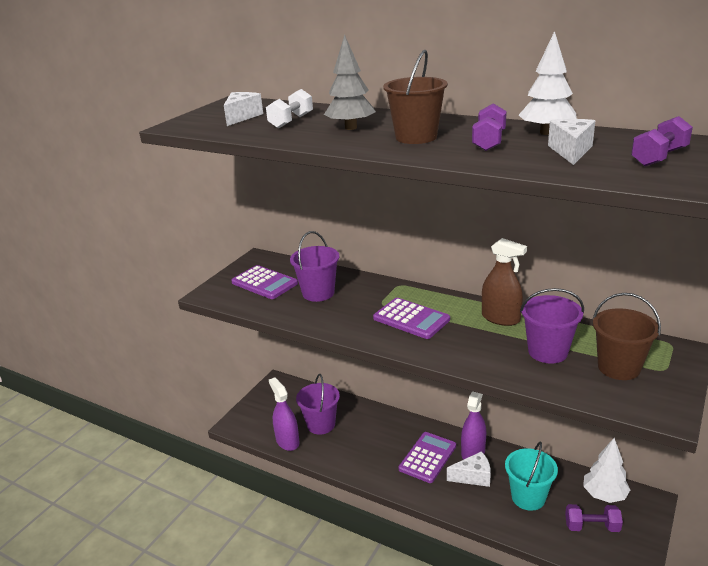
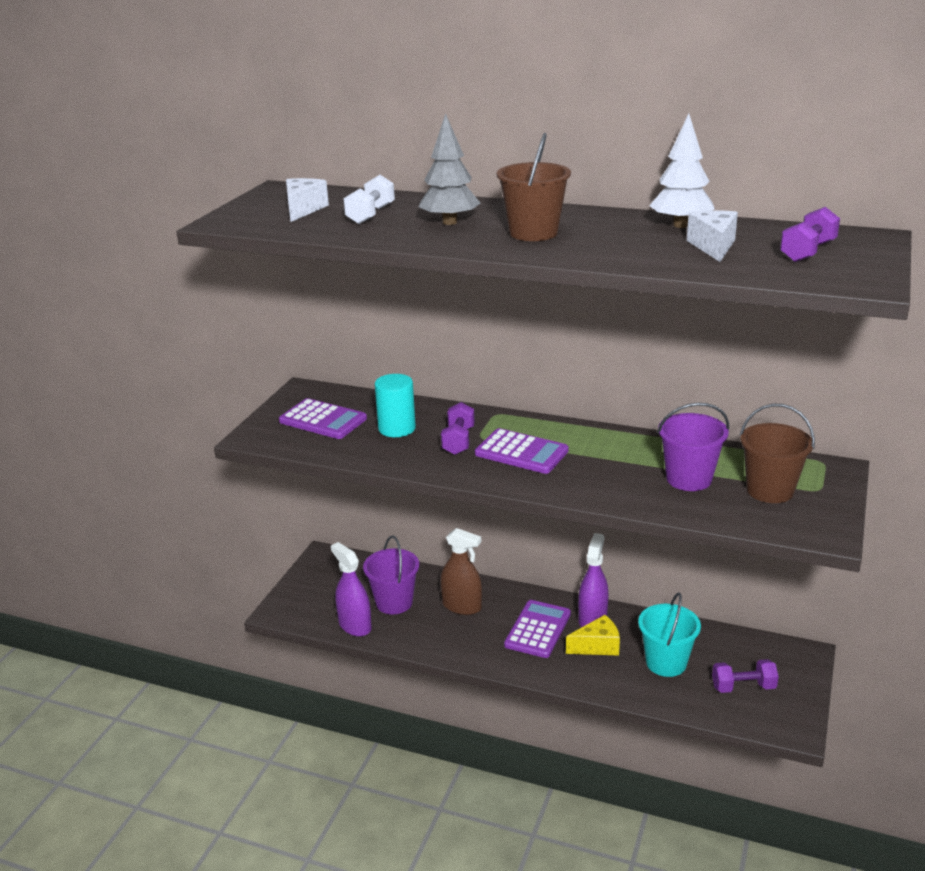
camera: 10 degrees left, 0 degrees up
(318, 293) = (397, 428): purple bucket -> turquoise cylinder
(473, 477) = (597, 646): white cheese -> yellow cheese
(489, 141) = (619, 237): purple dumbbell -> purple dumbbell (458, 441)
(500, 318) = (627, 445): brown spray bottle -> brown spray bottle (462, 606)
(604, 495) = (753, 652): white tree -> none

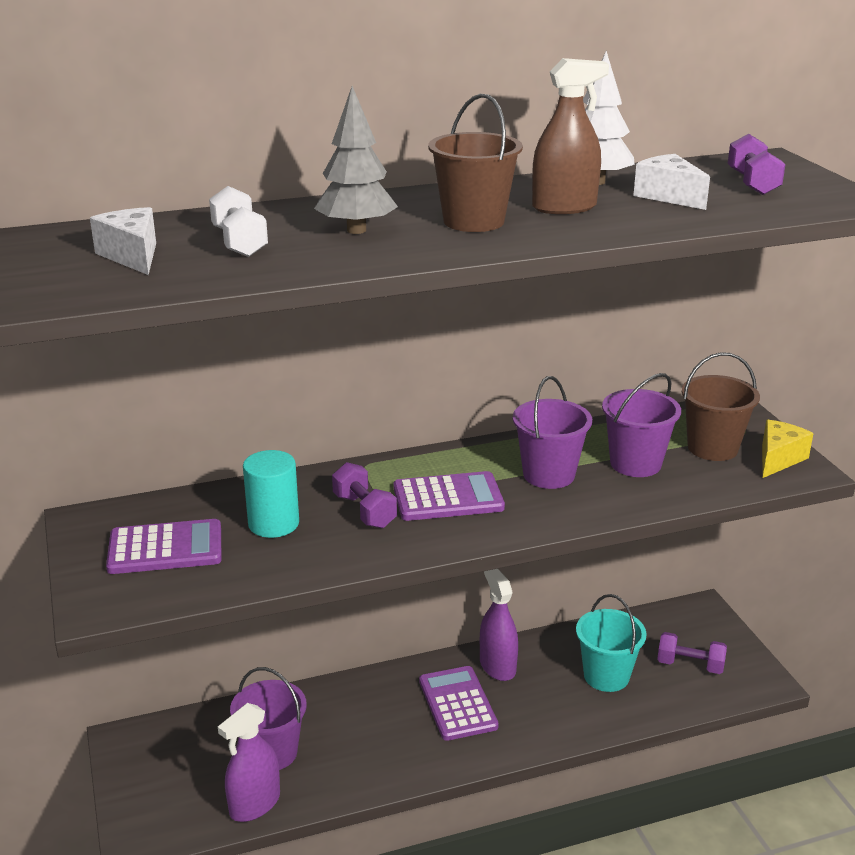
camera: 40 degrees left, 0 degrees up
(355, 625) = (255, 804): purple spray bottle -> purple spray bottle turned 60 degrees counterclockwise
(462, 606) = (353, 718): brown spray bottle -> brown spray bottle (564, 207)
(597, 646) = (531, 692): yellow cheese -> yellow cheese (778, 459)
(612, 463) = (548, 475): none -> purple bucket
(743, 687) = (690, 665): purple dumbbell -> purple dumbbell turned 60 degrees clockwise

